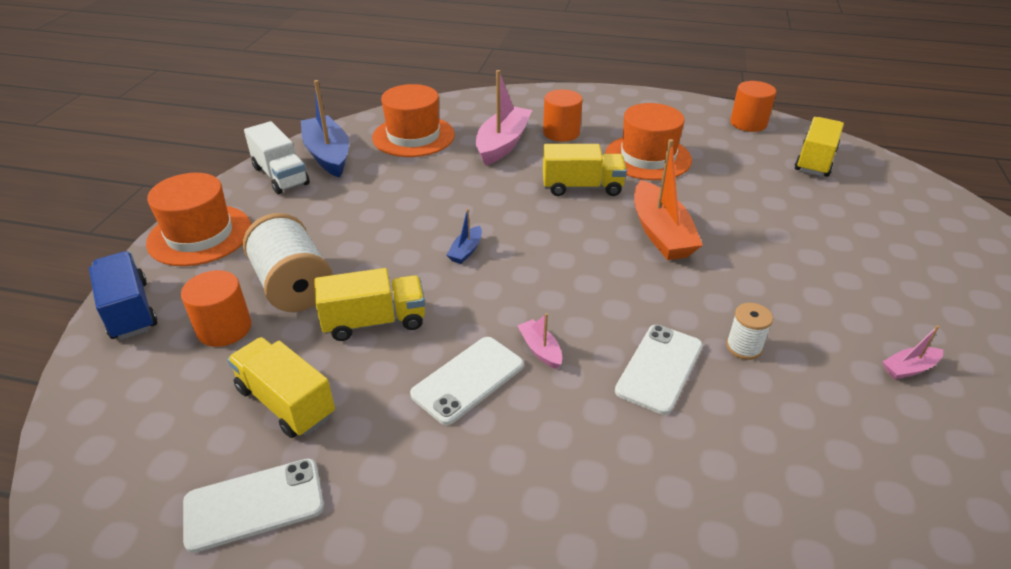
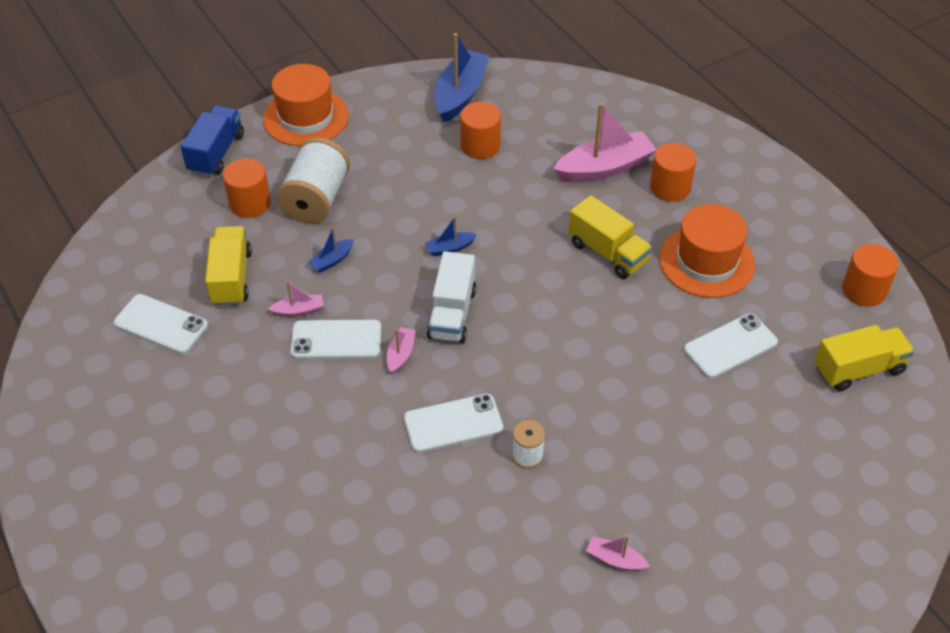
camera: 45 degrees right, 10 degrees up
(281, 176) = (407, 94): white truck -> white truck (452, 313)
(374, 321) = (332, 260): yellow truck -> blue boat
(391, 176) = (480, 146): none -> orange cylinder
(398, 381) = (299, 310): none -> pink boat
(413, 136) = (545, 114): orange hat -> none
(660, 233) = (607, 334): orange boat -> none
(737, 192) = (730, 346): none -> white phone

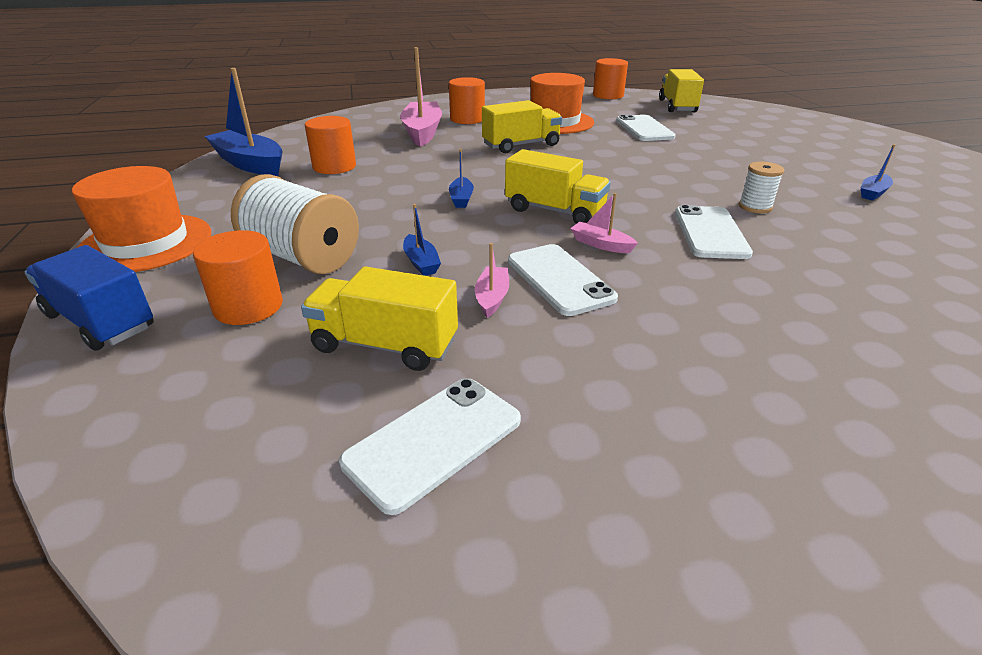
camera: 70 degrees left, 15 degrees down
(336, 340) = (559, 279): white phone -> white phone turned 45 degrees counterclockwise
(452, 313) = (554, 211): white truck -> yellow truck
(615, 559) = (873, 193): pink boat -> blue boat

